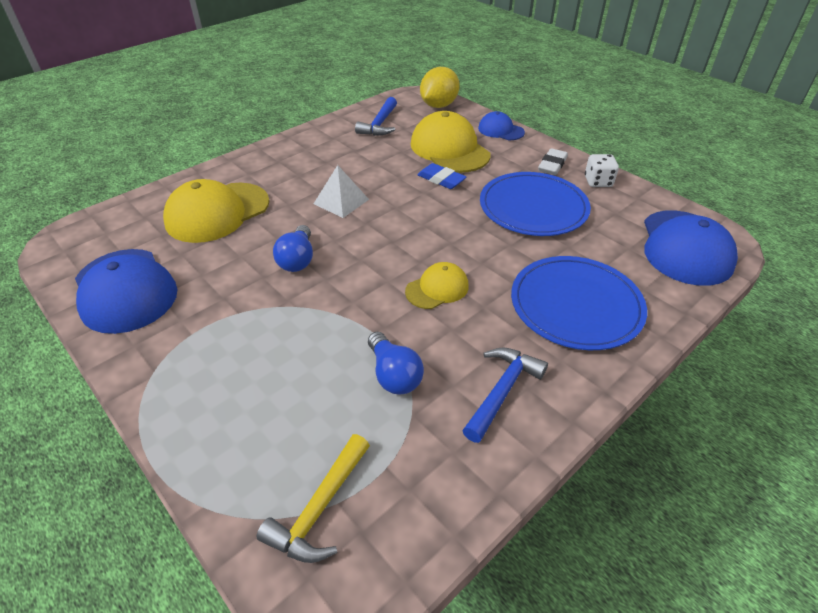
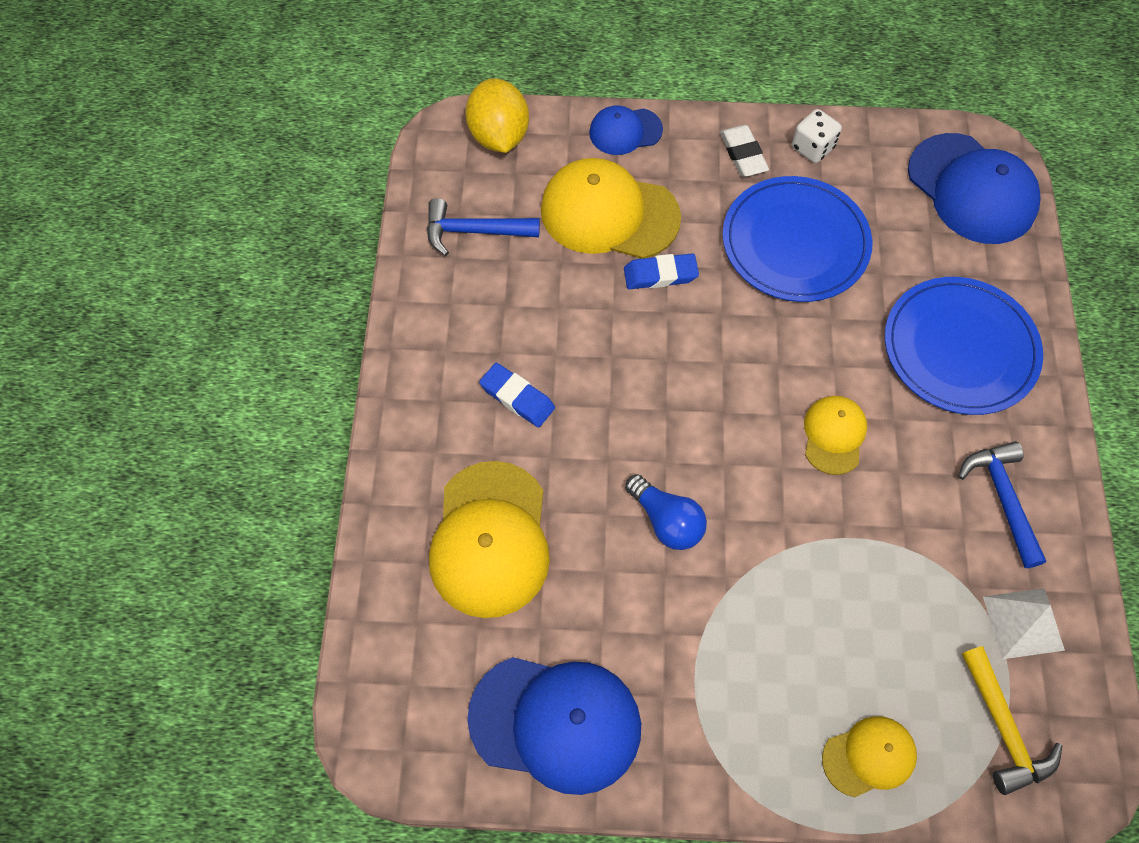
camera: 45 degrees left, 20 degrees up
(223, 440) = (869, 756): none -> yellow cap
(308, 178) = (517, 397): none -> blue eraser
(341, 201) = (600, 401): white pyramid -> white pyramid (1023, 623)
(380, 124) = (473, 231): blue hammer -> blue hammer turned 120 degrees clockwise
(394, 375) = (911, 564): blue light bulb -> none

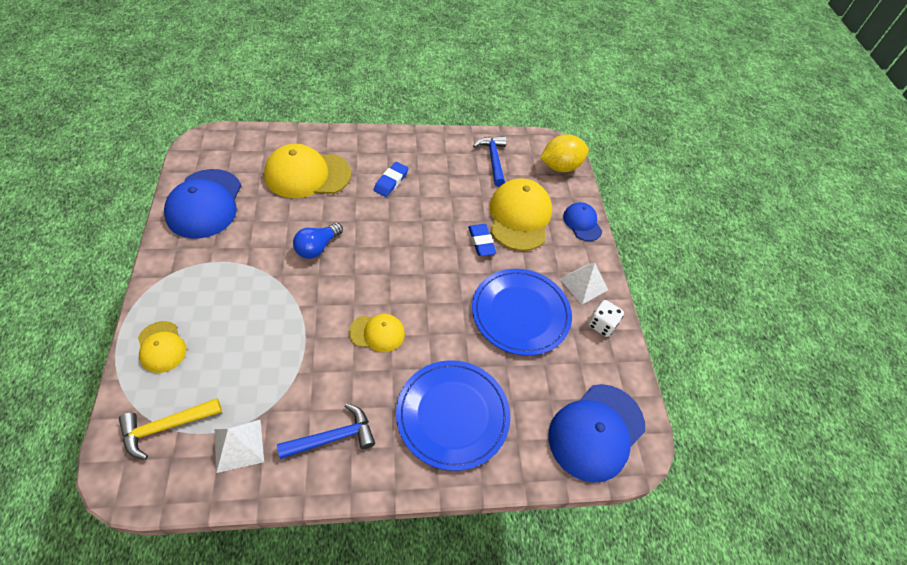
camera: 75 degrees right, 10 degrees down
(743, 154) = (583, 284): white eraser -> white pyramid

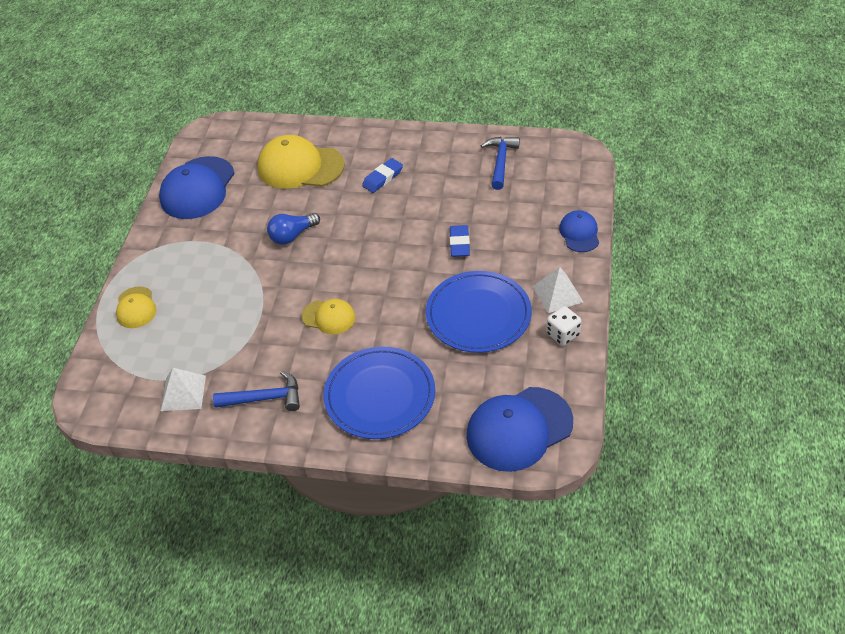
camera: 25 degrees right, 5 degrees down
(165, 427) = (127, 371): yellow hammer -> none
(519, 217) = (510, 222): yellow cap -> none
(560, 167) = (576, 173): yellow lemon -> none

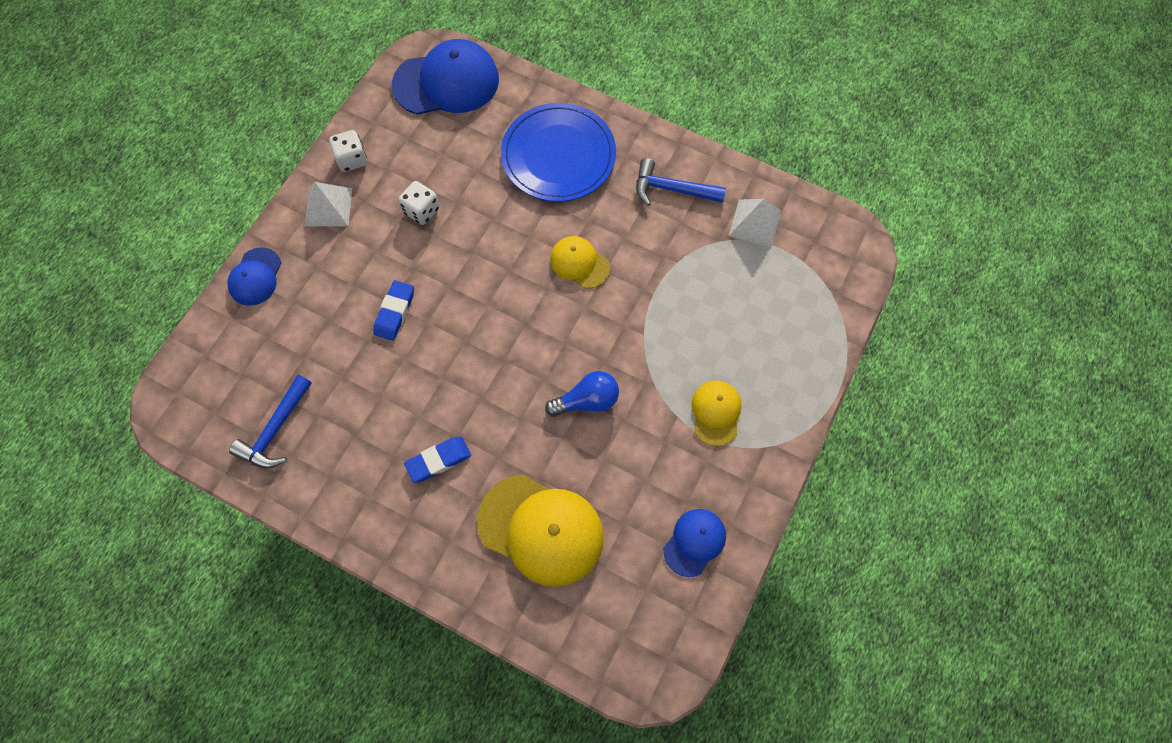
camera: 165 degrees left, 20 degrees up
(136, 308) = (798, 355): yellow cap -> yellow cap (716, 413)
(197, 188) = (694, 542): blue cap -> blue cap, size x0.54
(478, 314) = (422, 211): blue plate -> white dice

